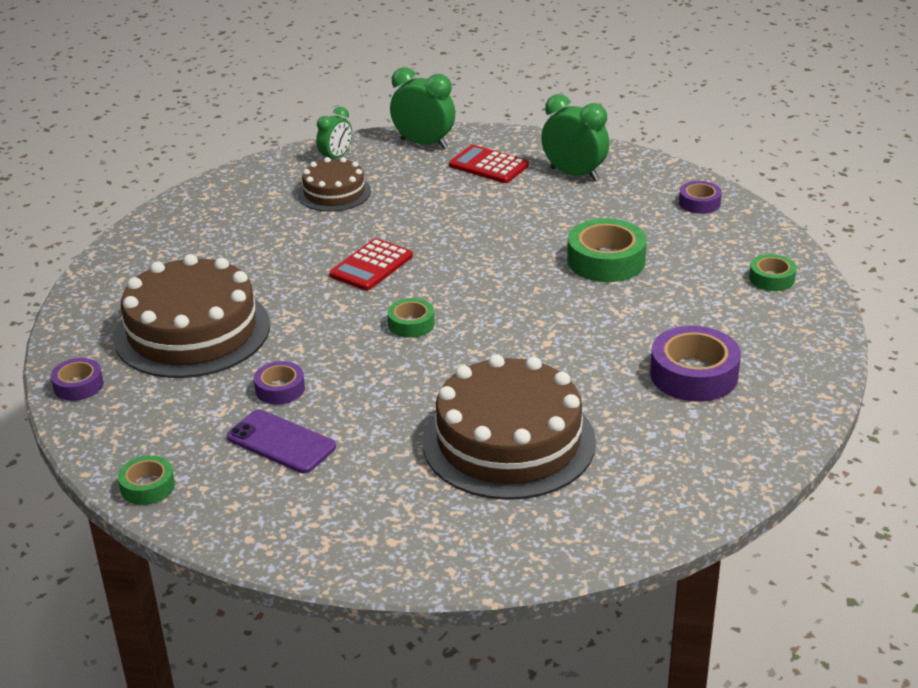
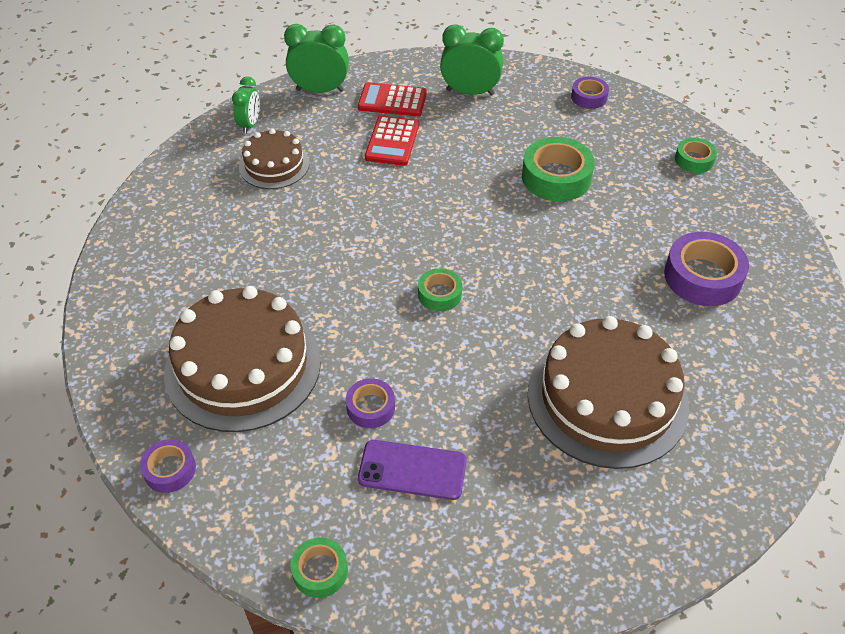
camera: 25 degrees left, 15 degrees up
(371, 266) = (362, 239): red calculator -> red calculator (392, 141)

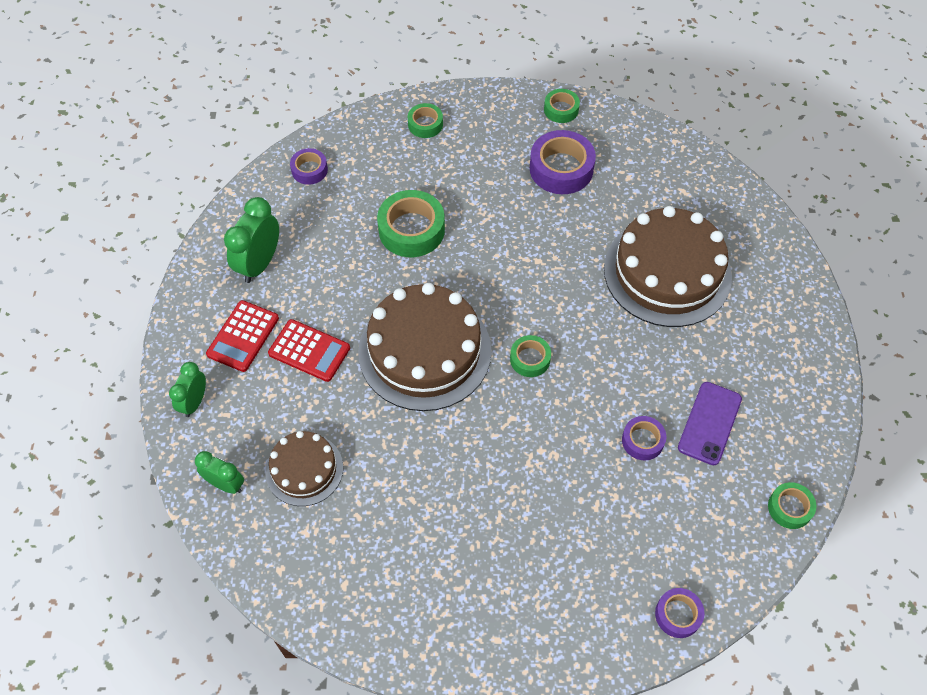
camera: 75 degrees left, 10 degrees up
(243, 366) = (575, 538): brown cake -> brown cake (424, 351)
(320, 90) = (194, 402): green clock -> green clock, size x0.63
(789, 262) = (561, 109): none -> green tape

